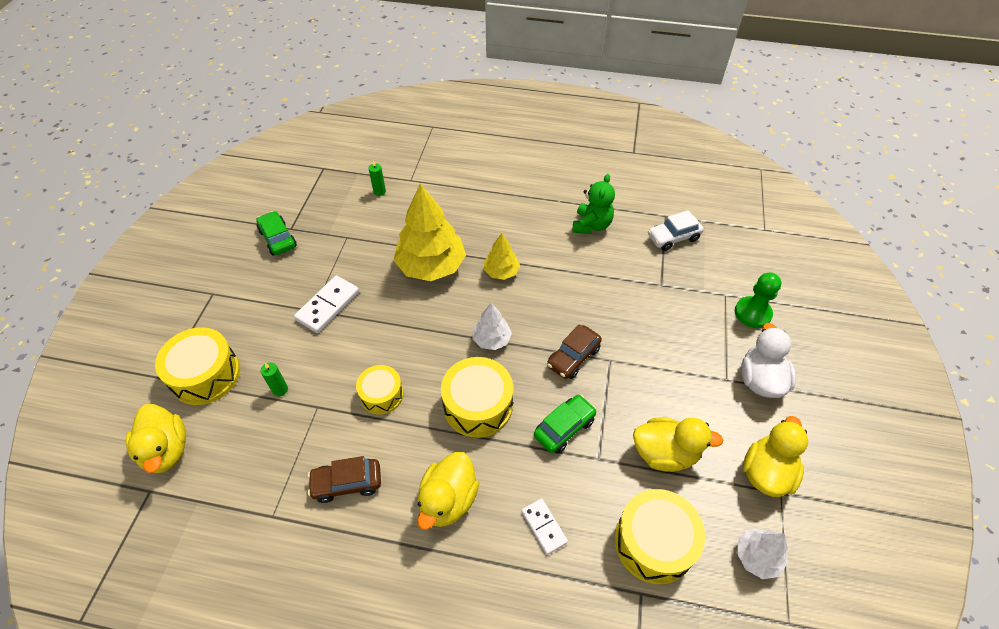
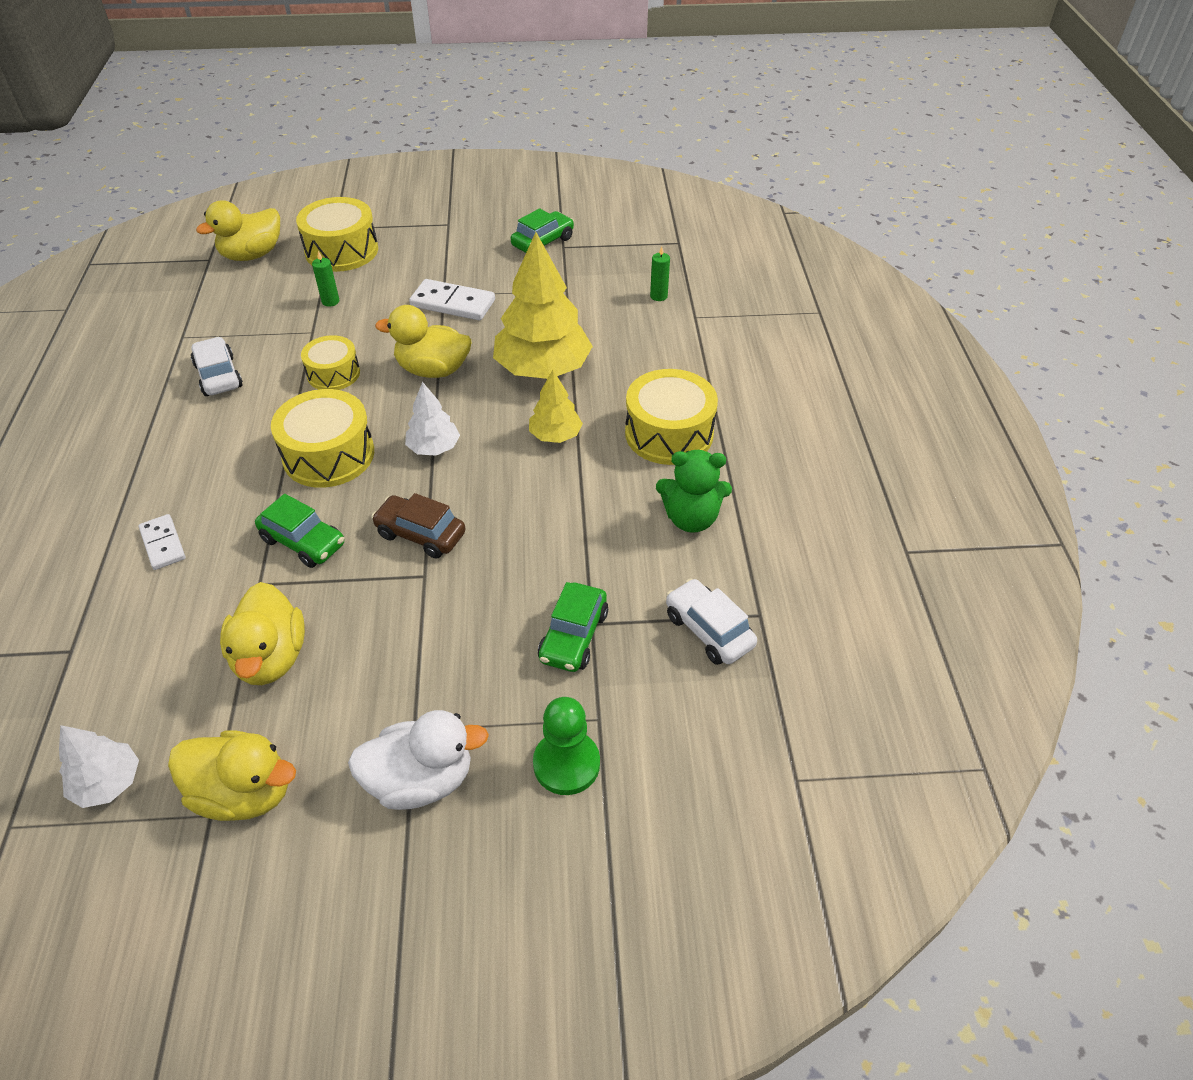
camera: 75 degrees right, 5 degrees down
(347, 483) = (219, 376): brown car -> white car
(448, 500) = (198, 455): yellow duck -> yellow duck (433, 370)
(544, 527) = (163, 544): white domino -> white domino turned 75 degrees counterclockwise
(654, 542) = (137, 657): yellow drum -> yellow drum (669, 433)
(669, 294) = (573, 636): none -> green car

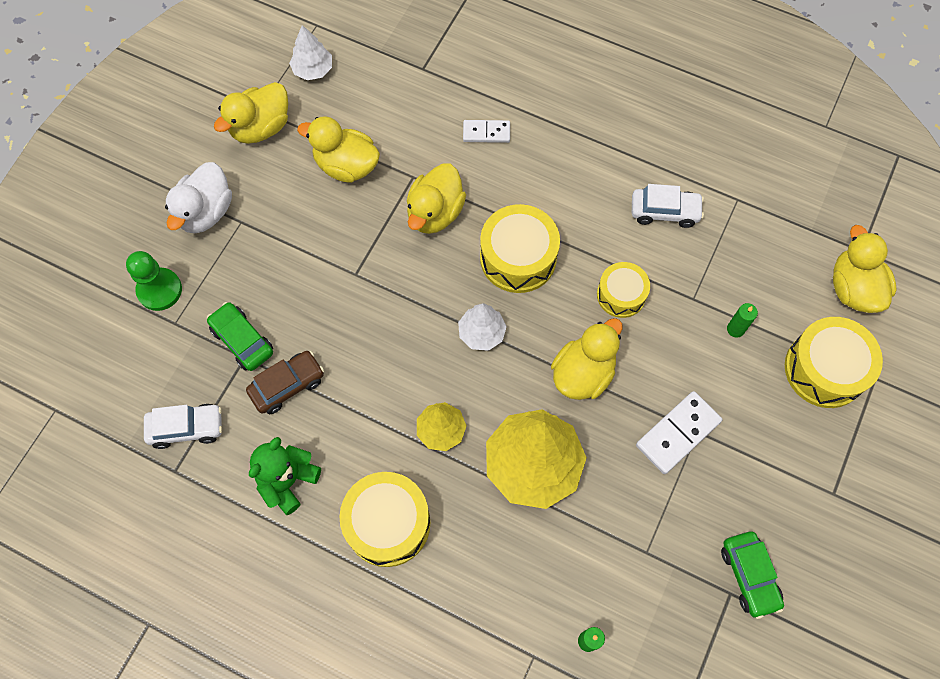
camera: 120 degrees right, 20 degrees up
(303, 542) = (435, 213): green car -> yellow duck
(421, 534) = (395, 287): brown car -> brown car (287, 385)

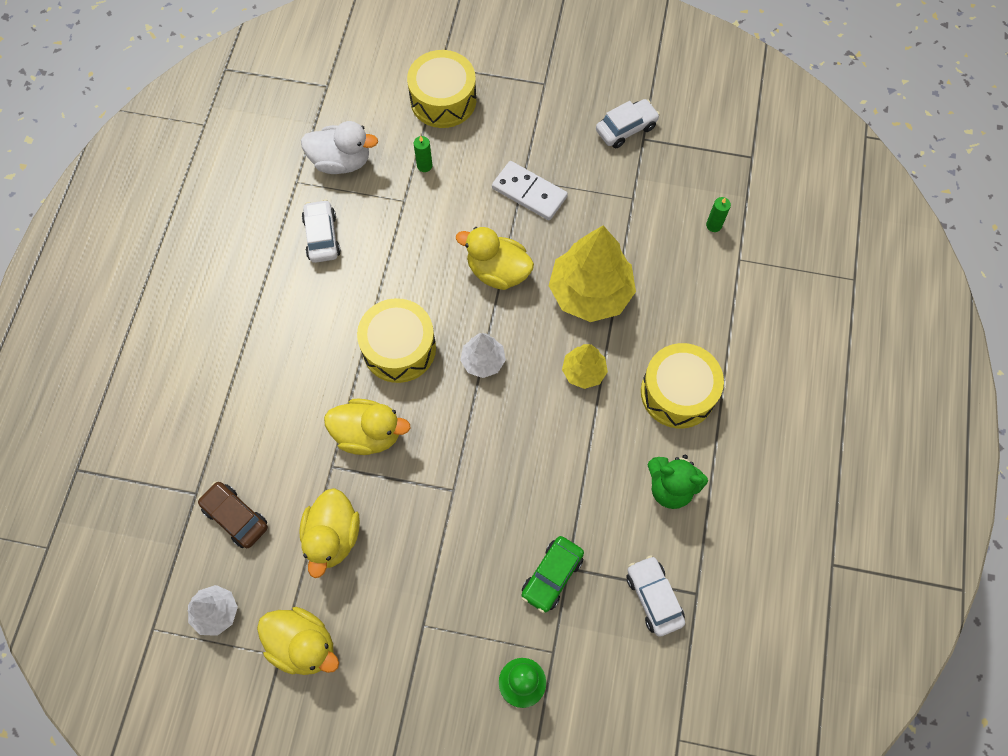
camera: 105 degrees left, 0 degrees up
(206, 212) = (421, 668): white duck -> white duck (341, 161)
(287, 385) = (583, 517): brown car -> brown car (236, 517)
(486, 133) = (265, 409): white domino -> none
(621, 295) = (415, 256): yellow drum -> none
(749, 576) = (626, 129): green car -> white car
(853, 288) = (364, 88): yellow duck -> none

